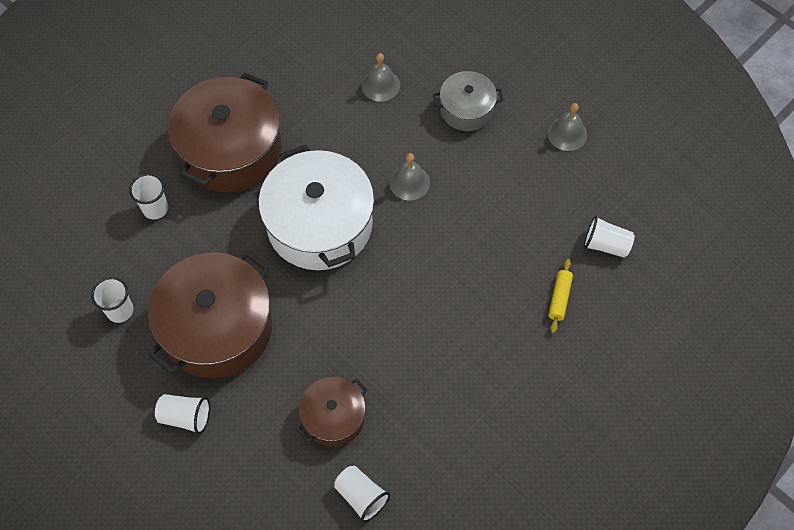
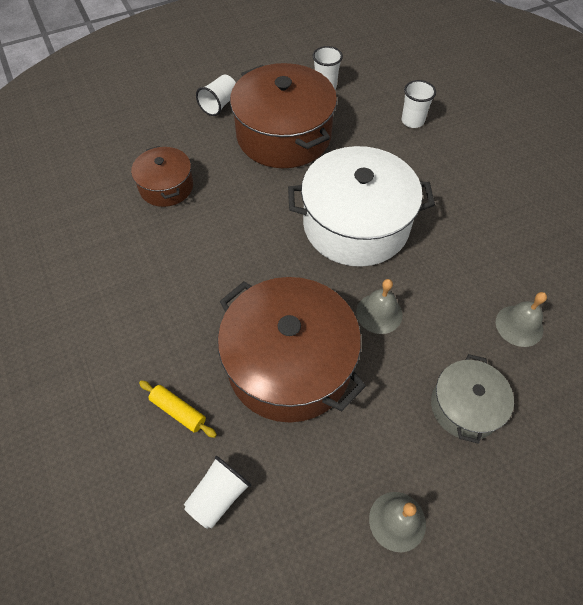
camera: 110 degrees right, 5 degrees down
(231, 150) = (461, 180): brown pot -> brown pot (289, 364)
(361, 496) = (92, 186): white cup -> none

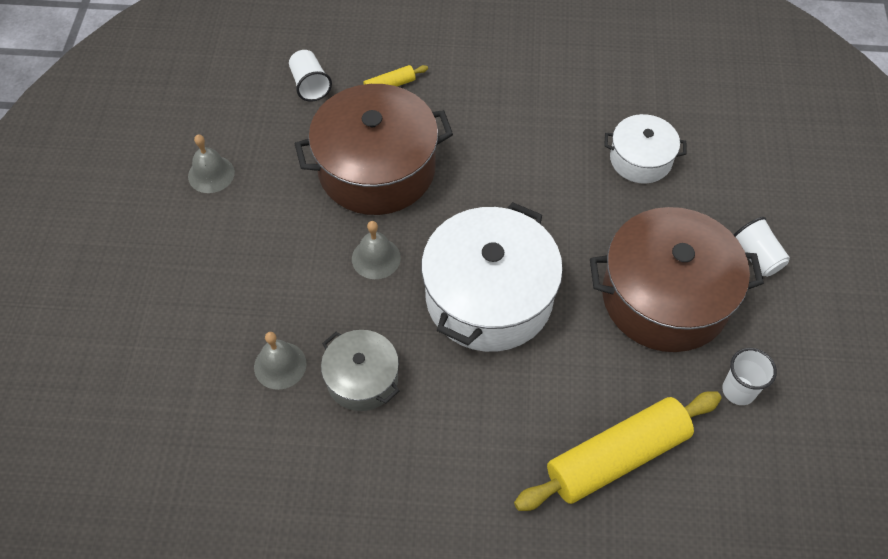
camera: 120 degrees right, 0 degrees up
(166, 187) = (640, 159): brown pot -> white pot
(412, 121) = (617, 457): white cup -> yellow rolling pin
(465, 406) = (248, 268): grey pot -> grey pot (362, 379)

